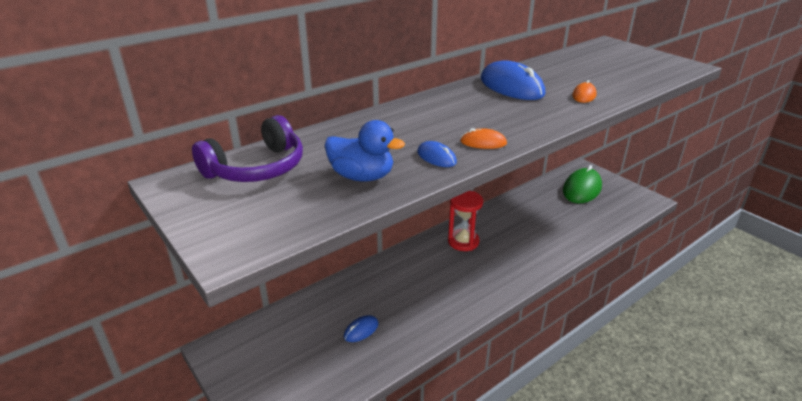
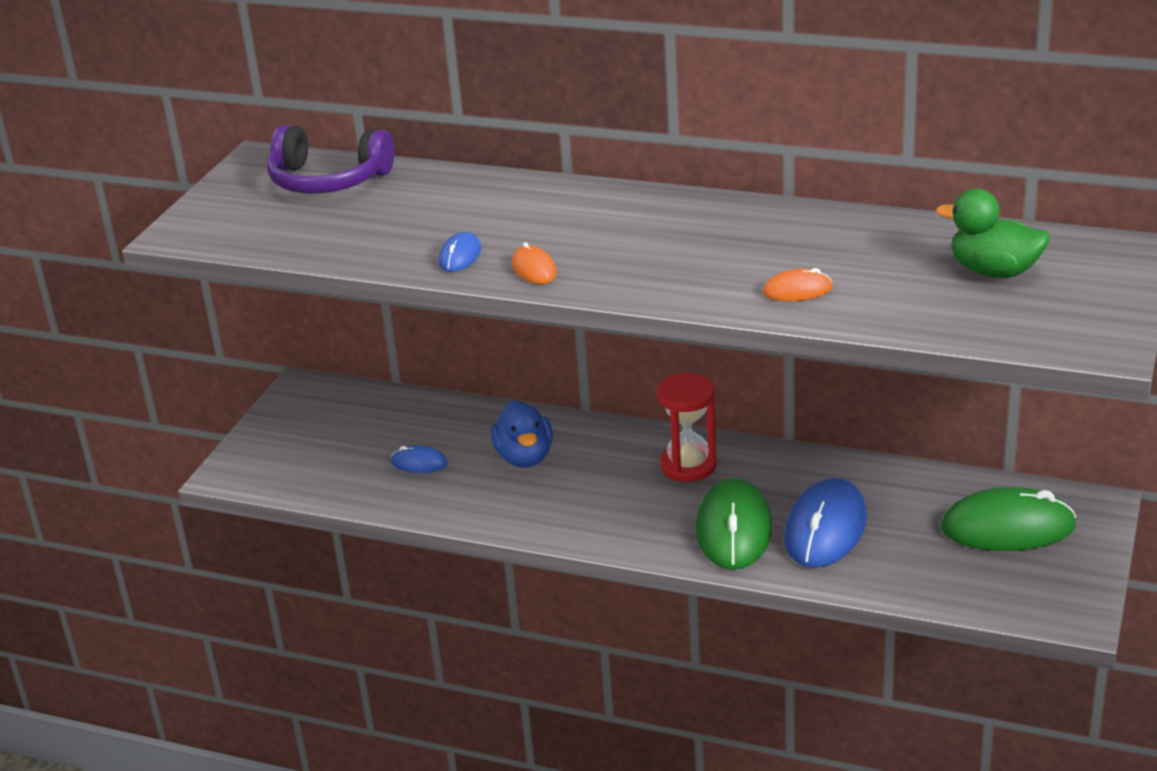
camera: 60 degrees right, 0 degrees up
(362, 177) = (368, 235): blue duck -> blue duck (524, 457)
(511, 87) = (755, 231): blue mouse -> blue mouse (825, 529)
(527, 250) = (734, 530): none -> green mouse
(606, 62) = (994, 271): none -> green duck

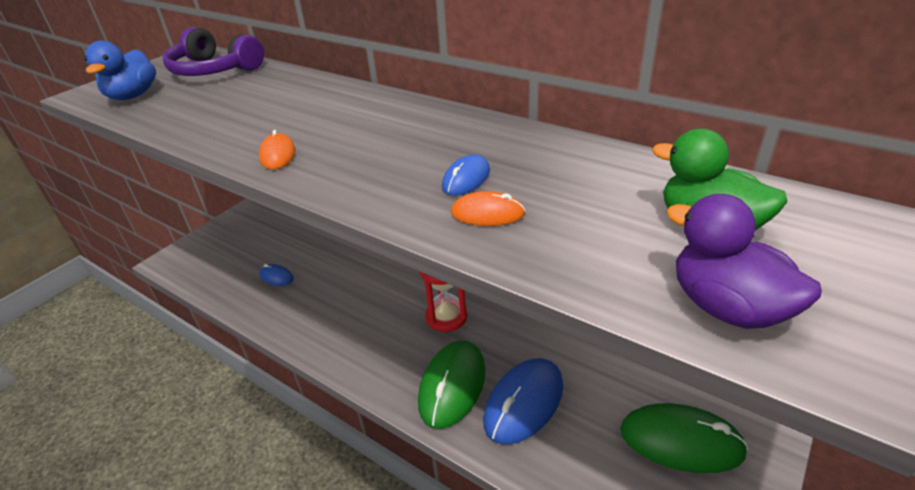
camera: 15 degrees right, 5 degrees up
(460, 256) = (236, 135): blue mouse -> blue mouse (466, 179)
(524, 457) = (342, 286): blue duck -> blue duck (133, 96)
(1020, 324) = (726, 307): none -> purple duck

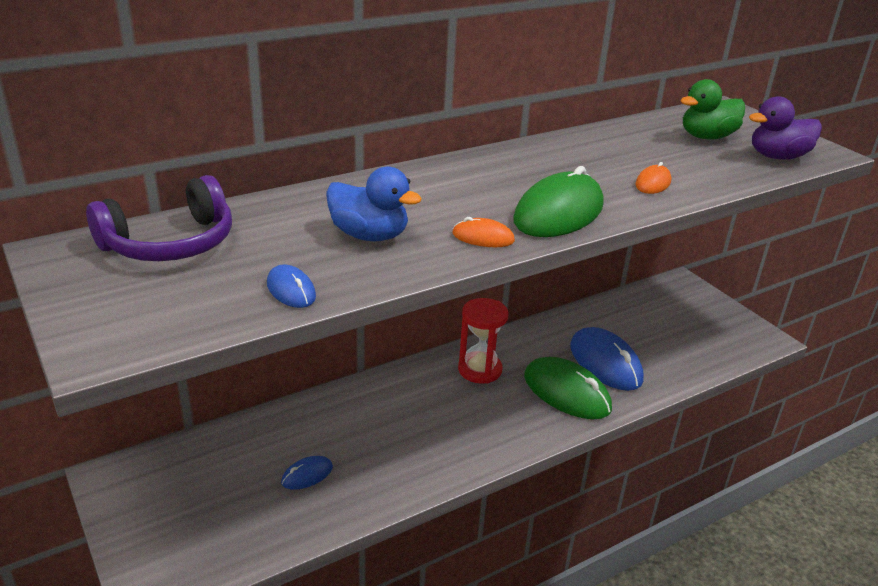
camera: 70 degrees left, 5 degrees down
(133, 96) = (180, 307): blue duck -> blue duck (369, 235)
(466, 179) = (600, 178): blue mouse -> blue mouse (291, 290)
(681, 441) = (671, 313): green mouse -> green mouse (558, 213)

